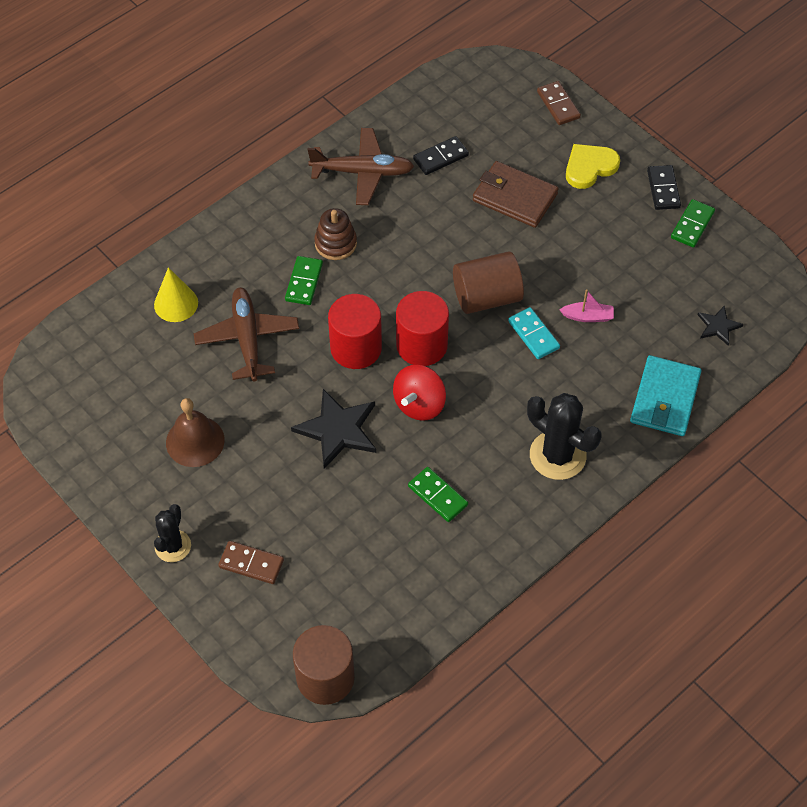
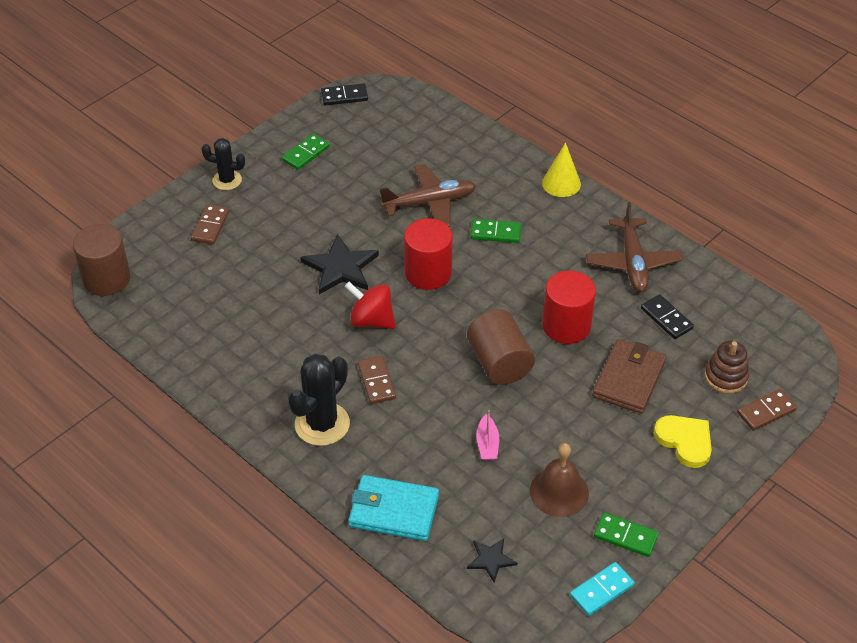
camera: 85 degrees right, 10 degrees down
(176, 303) = (460, 156): yellow cone -> yellow cone (561, 183)
(195, 441) = (324, 182): brown bell -> brown bell (559, 492)
(335, 243) = (543, 250): brown stacking toy -> brown stacking toy (726, 377)
(421, 345) = (436, 318): red cylinder -> red cylinder (566, 326)
(438, 495) = (276, 339): green domino -> green domino (306, 154)
(504, 404) = (376, 381): none -> brown domino
(533, 335) = (459, 401): turquoise domino -> turquoise domino (601, 590)
(663, 189) = (670, 509): black domino -> black domino (344, 96)

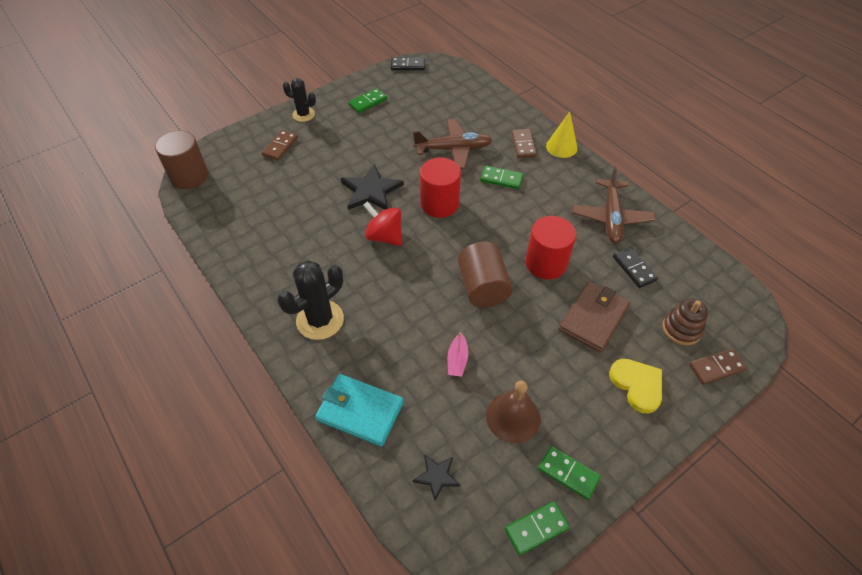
camera: 10 degrees right, 5 degrees up
(376, 381) = (375, 289): brown domino -> brown domino (523, 145)
(601, 590) = (536, 529): turquoise domino -> green domino

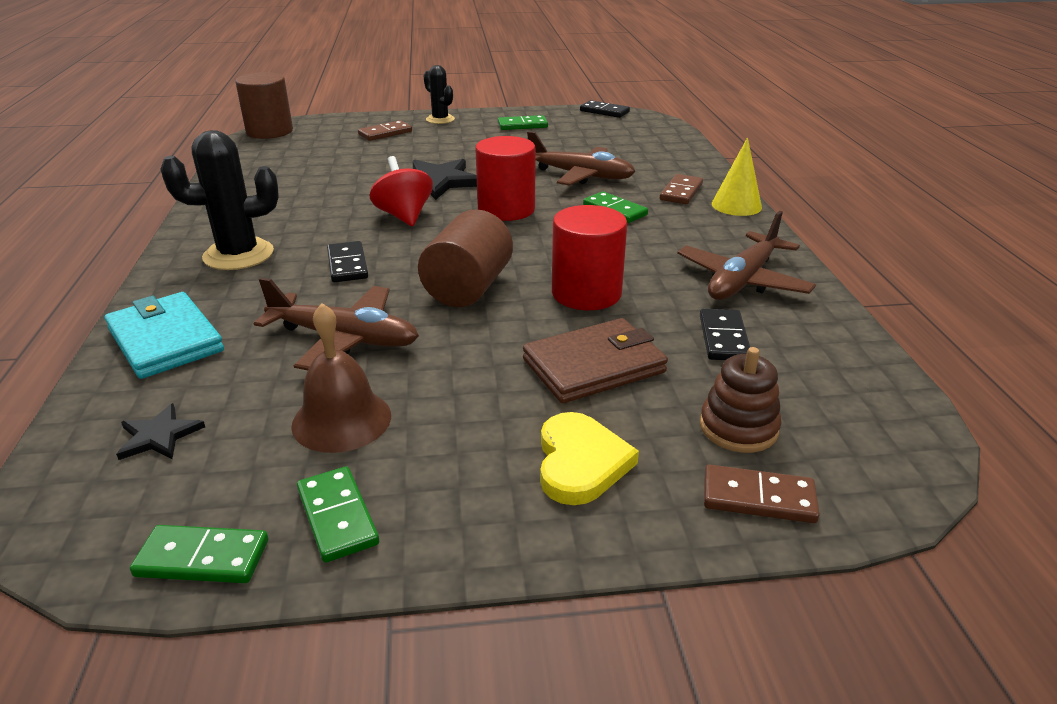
camera: 30 degrees right, 20 degrees down
(396, 298) = (347, 265): none -> black domino
(457, 360) = (345, 339): pink boat -> brown plane

